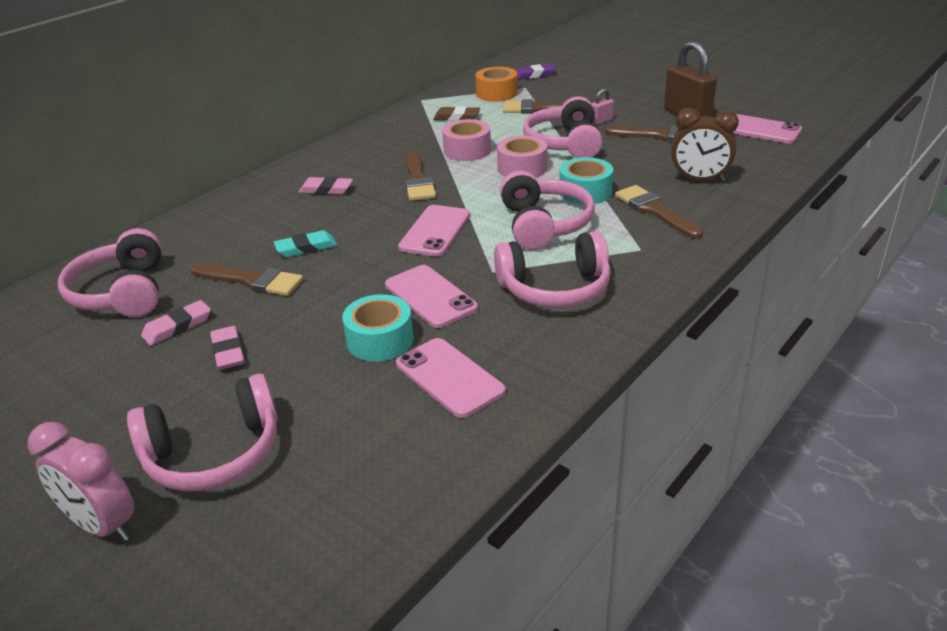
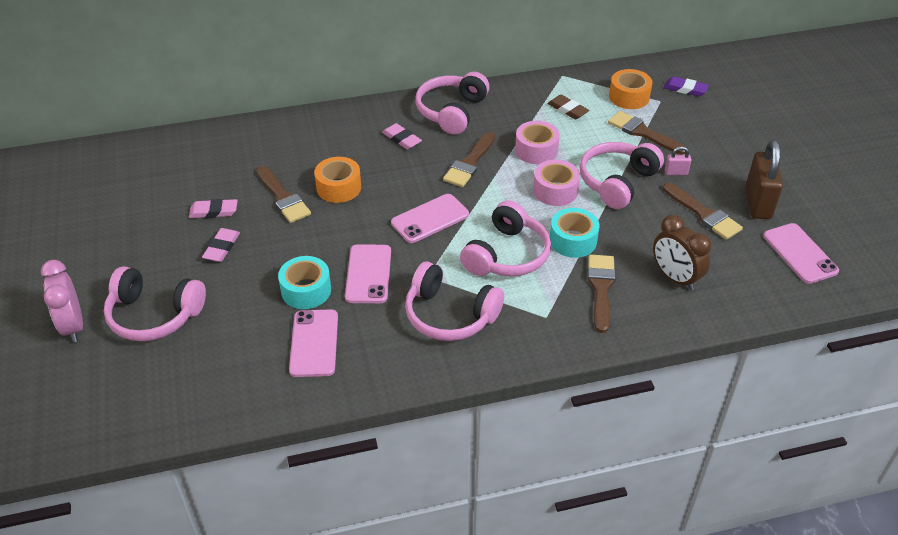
camera: 35 degrees right, 10 degrees up
(122, 292) = (209, 166): pink headphones -> pink headphones (451, 111)
(306, 248) = (338, 187): turquoise eraser -> orange tape

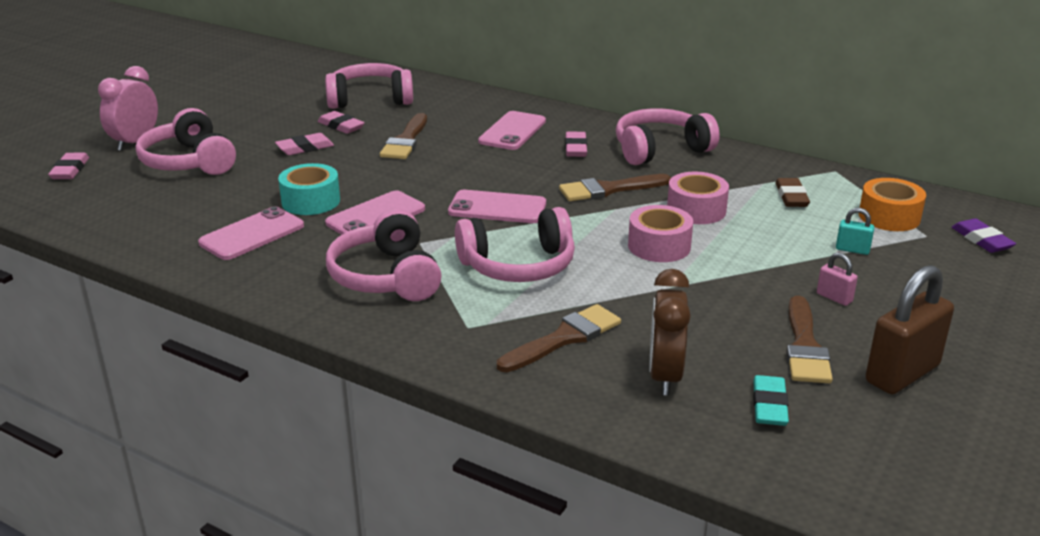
camera: 45 degrees right, 15 degrees down
(67, 386) = (70, 170): none -> pink eraser
(338, 187) = (460, 154): orange tape -> none
(573, 240) = (605, 289): turquoise tape -> none
(617, 182) = (743, 272): pink headphones -> pink headphones (370, 99)
(643, 133) = (852, 250): brown brush -> turquoise padlock
(735, 262) = (769, 405): none -> turquoise eraser
(800, 253) = (878, 447): pink phone -> pink phone (512, 131)

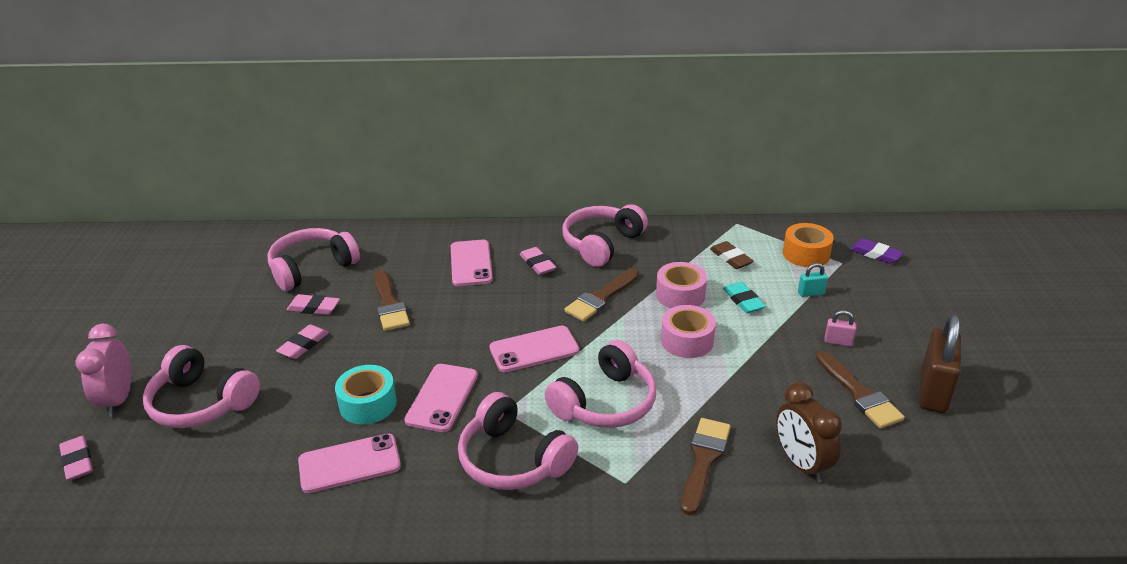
camera: 30 degrees left, 5 degrees up
(252, 234) = (349, 463): pink phone -> pink phone turned 60 degrees clockwise
(769, 405) = (885, 457): turquoise eraser -> turquoise eraser (743, 300)

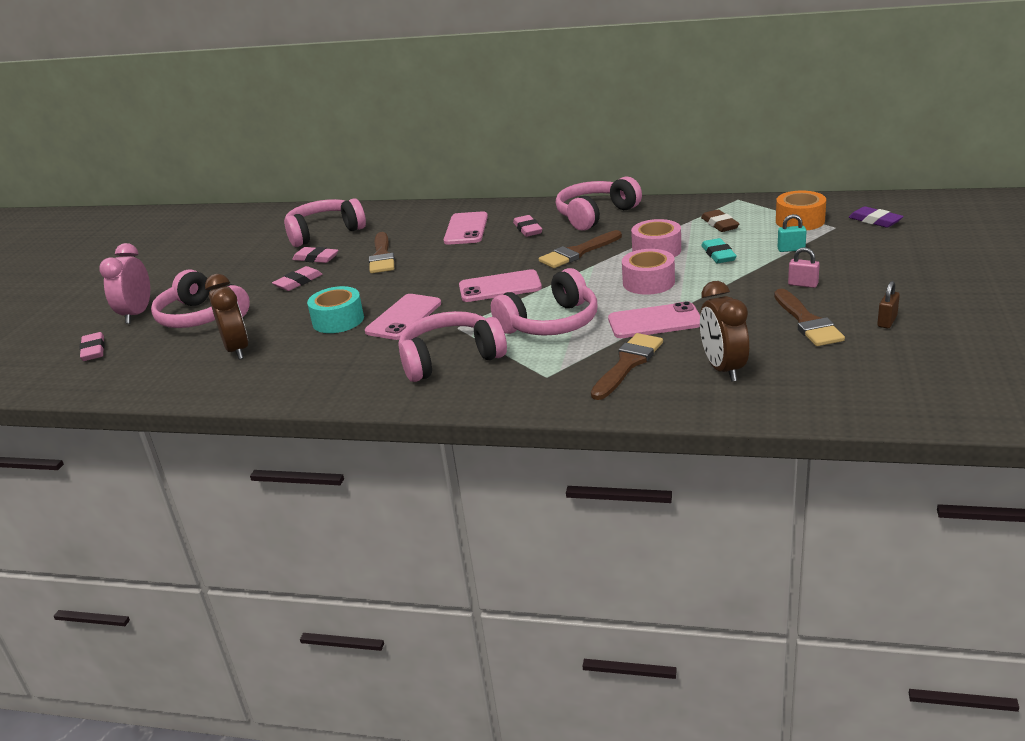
camera: 15 degrees right, 5 degrees down
(260, 454) = (237, 349): none -> brown clock
(349, 463) = (308, 357): pink phone -> pink phone (655, 321)
(513, 459) = (450, 359): pink headphones -> pink headphones turned 105 degrees clockwise
(933, 391) = (887, 321): brown padlock -> brown padlock, size x0.46

